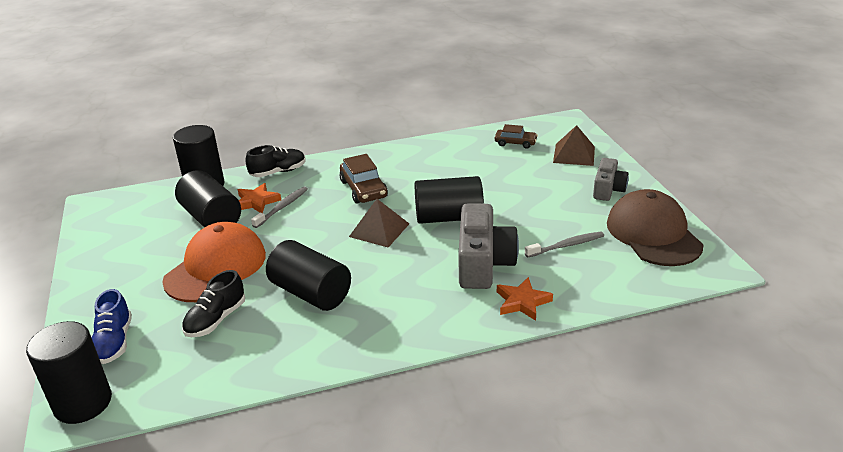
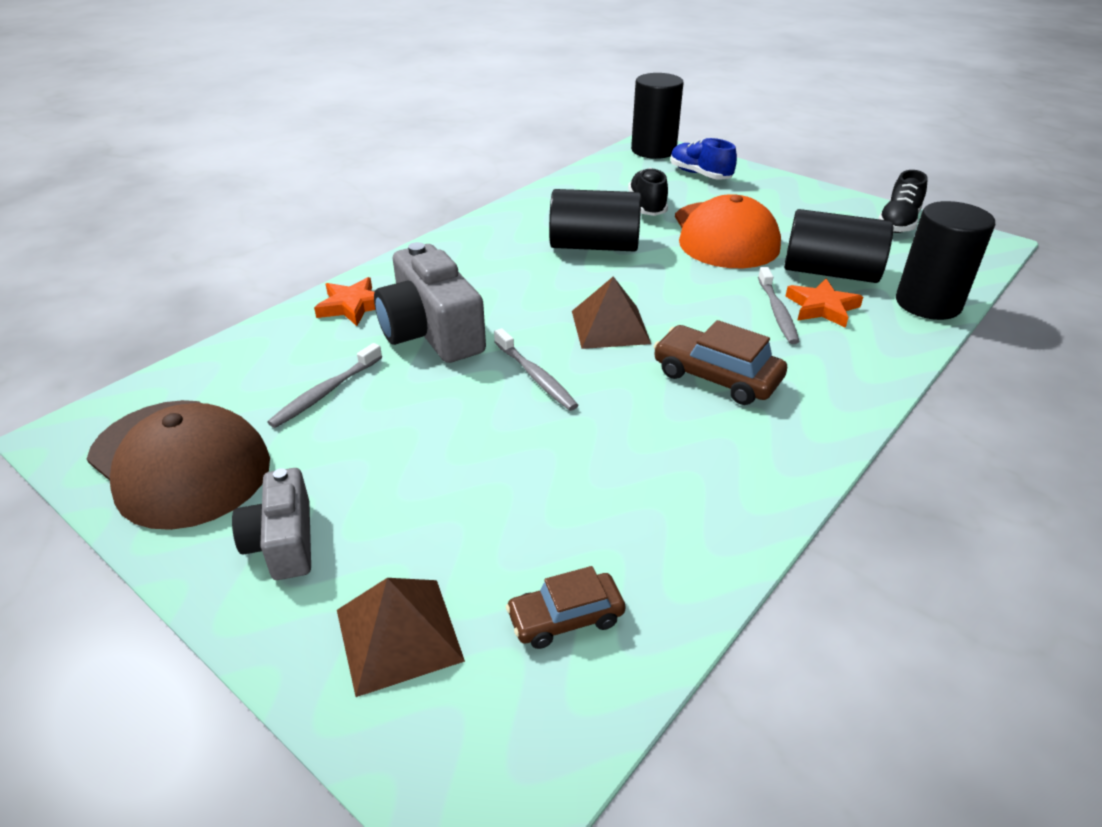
camera: 145 degrees right, 5 degrees up
(278, 172) = (883, 358): black shoe -> black shoe (898, 223)
(448, 217) = (535, 376): black cylinder -> grey toothbrush

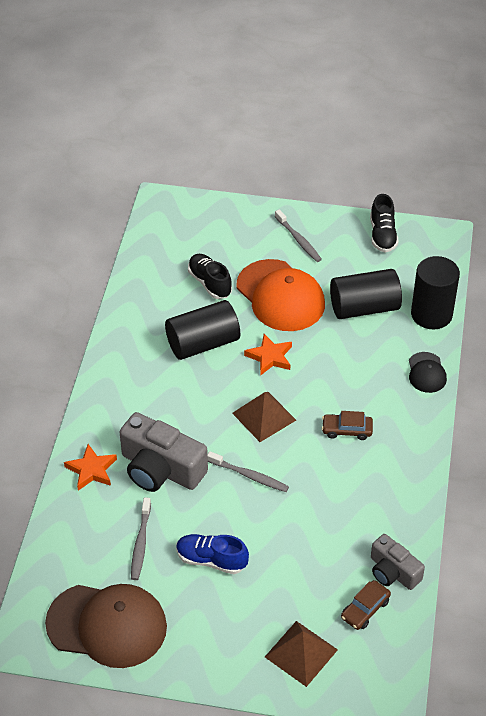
camera: 30 degrees left, 10 degrees up
(283, 542) = (207, 639): grey camera -> grey camera (393, 572)
(653, 150) = (169, 208): black cylinder -> none
(700, 174) = (223, 228): blue shoe -> blue shoe (211, 560)
(716, 377) = (347, 430): brown car -> brown car, size x0.65
(777, 312) = (351, 360): grey toothbrush -> grey toothbrush (298, 240)
(822, 307) = (374, 344): orange star -> orange star (270, 357)
(885, 356) = (426, 373): none -> black cap

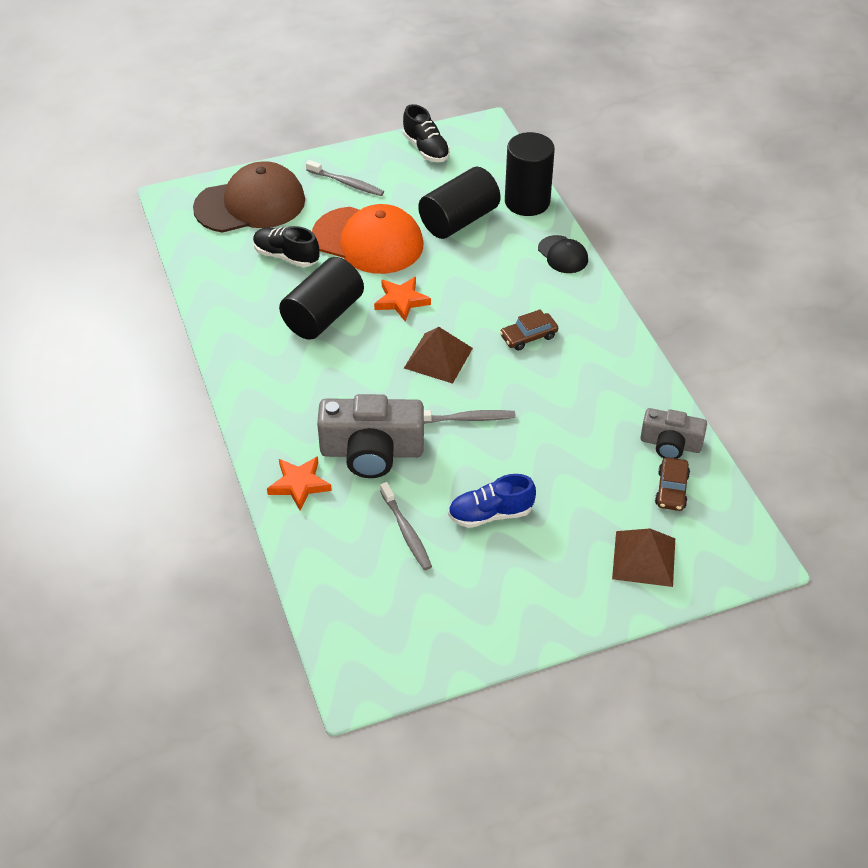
camera: 30 degrees left, 0 degrees up
(107, 625) = (433, 626): brown cap -> brown cap (250, 204)

